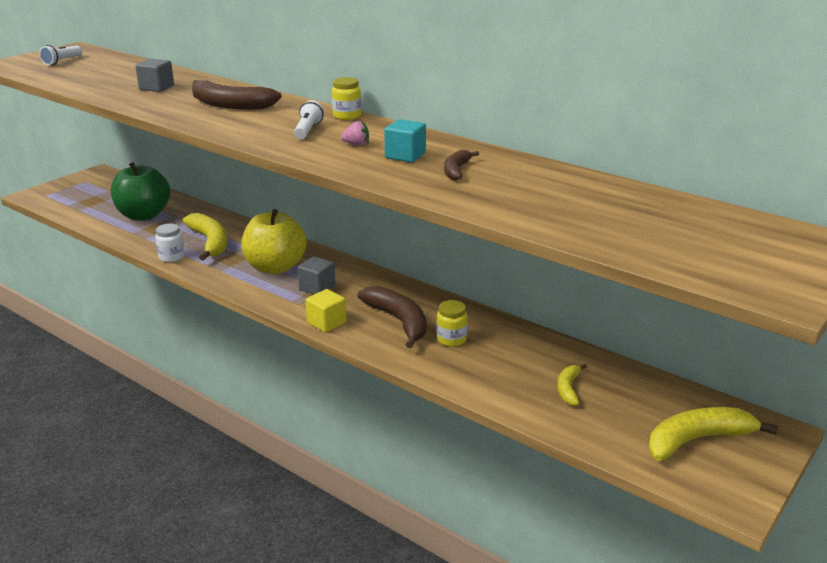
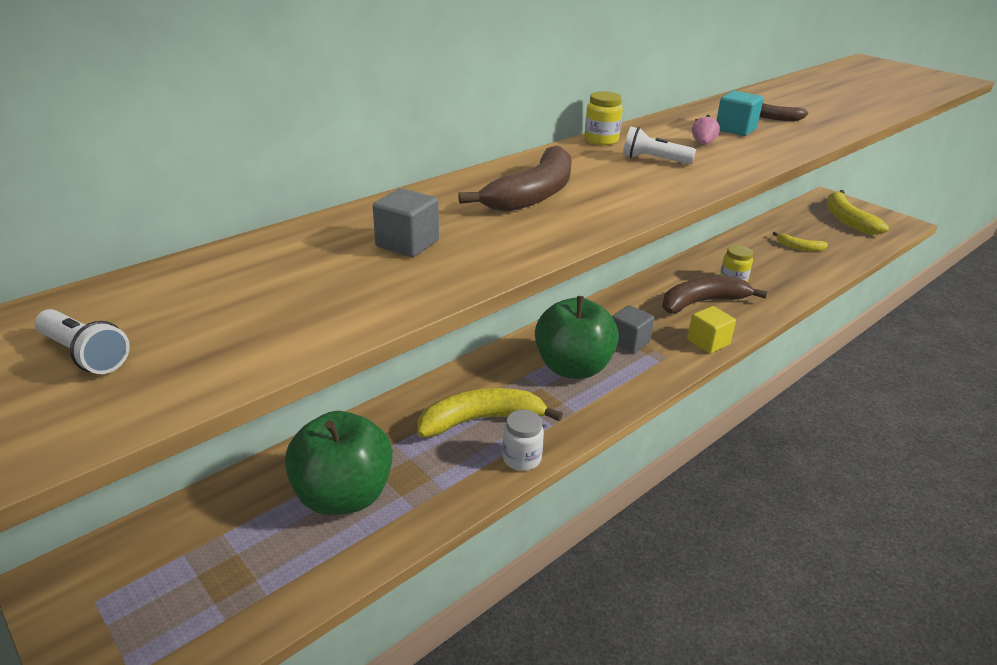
camera: 80 degrees left, 5 degrees up
(275, 267) = (573, 368): yellow apple -> green apple

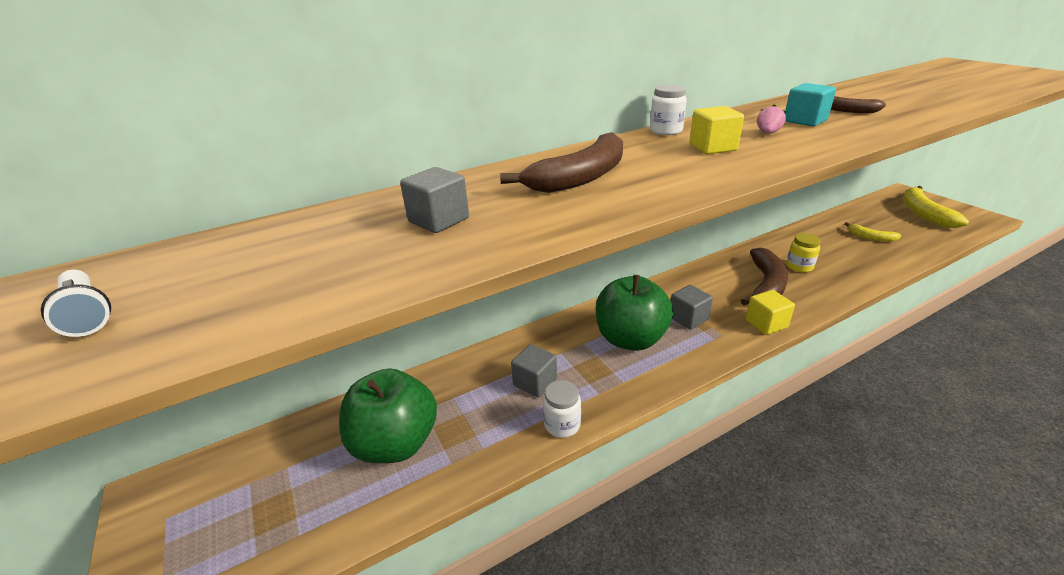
camera: 15 degrees right, 0 degrees up
(481, 420) = (535, 382): yellow banana -> grey cube
(601, 140) = (666, 131): yellow jar -> white jar
(654, 160) = (712, 147): white flashlight -> yellow cube
(702, 302) = (766, 285): brown banana -> brown banana turned 120 degrees clockwise

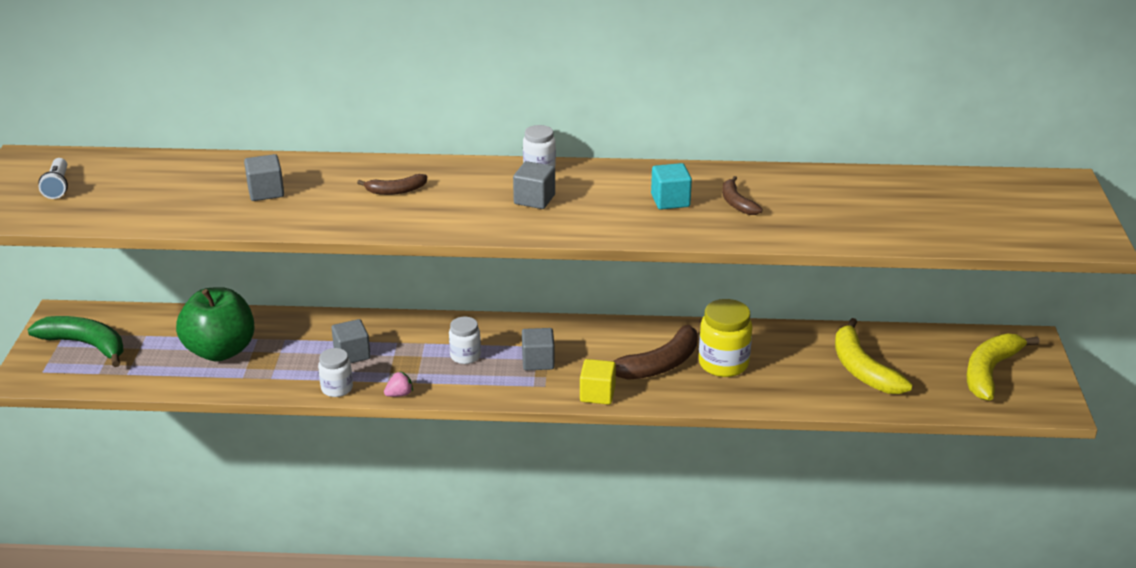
camera: 30 degrees right, 0 degrees up
(209, 520) = (86, 345): none -> green banana
(581, 177) = (396, 191): brown banana -> brown banana, size x0.54
(630, 339) = (465, 356): green apple -> white jar
(712, 147) = (534, 199): yellow cube -> grey cube
(767, 133) = (607, 202): pink strawberry -> pink strawberry (399, 394)
(799, 266) = (723, 364): yellow jar -> yellow jar, size x1.62
(871, 237) = (862, 369): yellow banana -> yellow banana, size x1.85

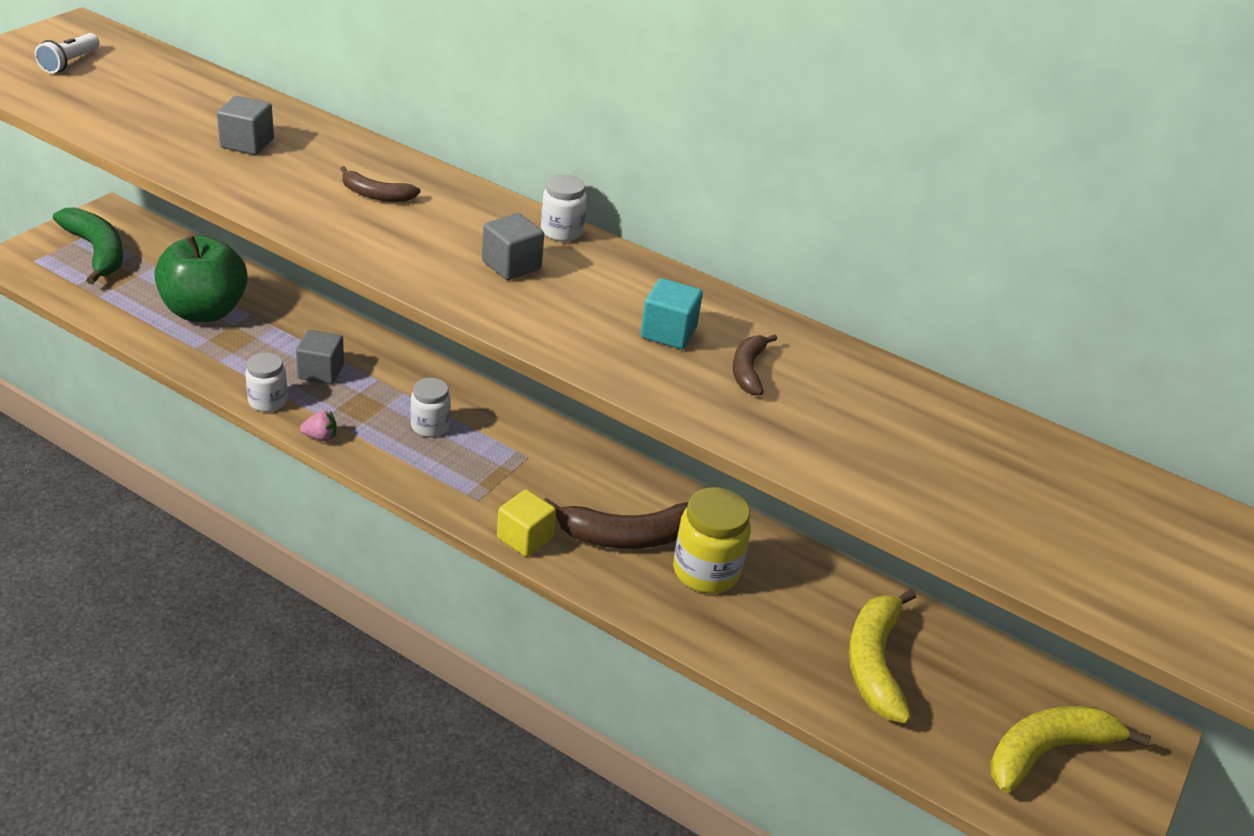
camera: 25 degrees right, 5 degrees up
(538, 361) = (499, 468): grey cube -> none

